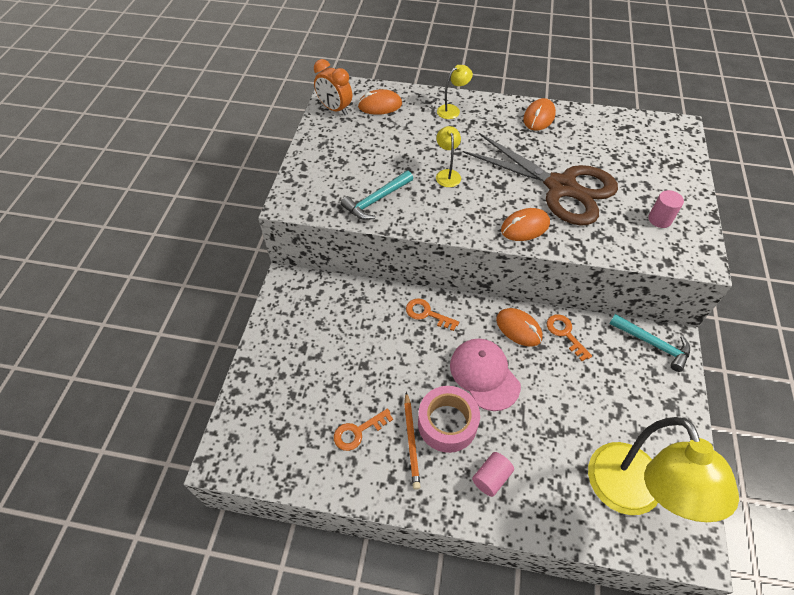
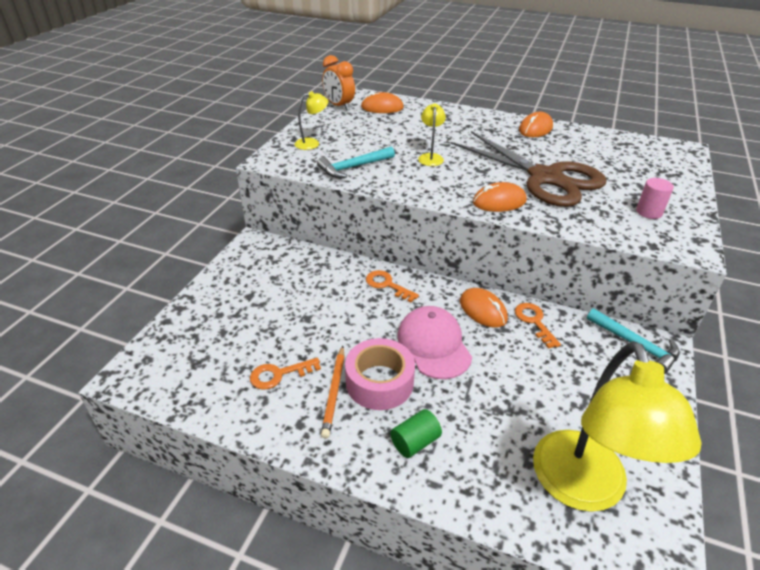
camera: 10 degrees right, 15 degrees down
(452, 110) = (450, 116): yellow lamp -> yellow lamp (312, 143)
(491, 478) = (415, 442): pink cylinder -> green cylinder

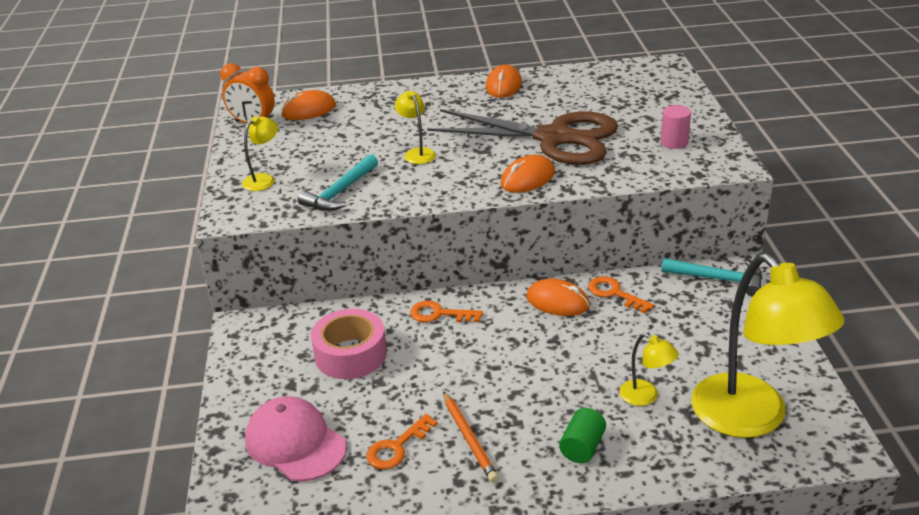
camera: 25 degrees left, 5 degrees down
(379, 382) = (507, 410): pink tape -> pink tape (350, 354)
(434, 345) = (534, 354): pink cap -> pink cap (295, 443)
(499, 422) = (645, 397): none -> yellow lamp

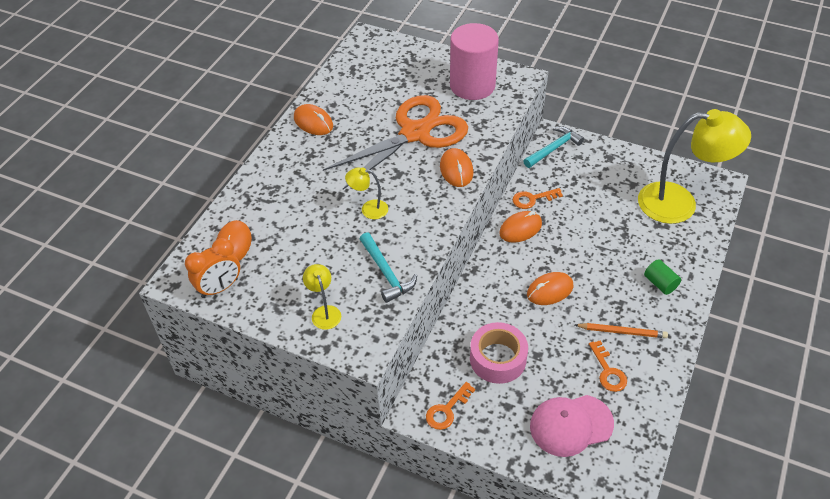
camera: 60 degrees left, 15 degrees up
(439, 314) = (489, 292): orange key -> orange key (447, 410)
(483, 357) = (549, 290): none -> orange mouse
(554, 138) = (415, 133): brown scissors -> orange scissors
(645, 397) = (635, 235): yellow lamp -> none
(674, 142) = (472, 85): pink cylinder -> pink cylinder, size x2.26

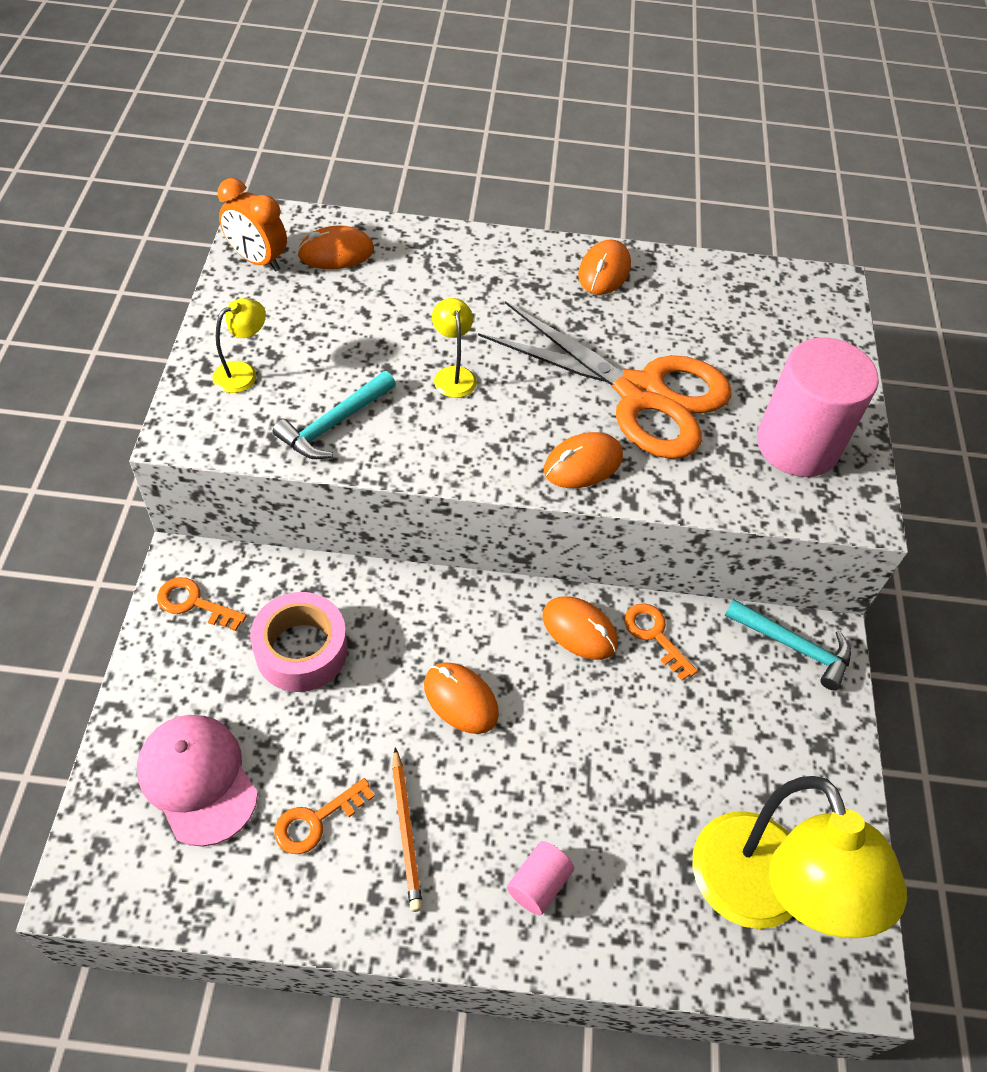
camera: 65 degrees right, 5 degrees up
(660, 283) = (538, 884): green cylinder -> pink cylinder

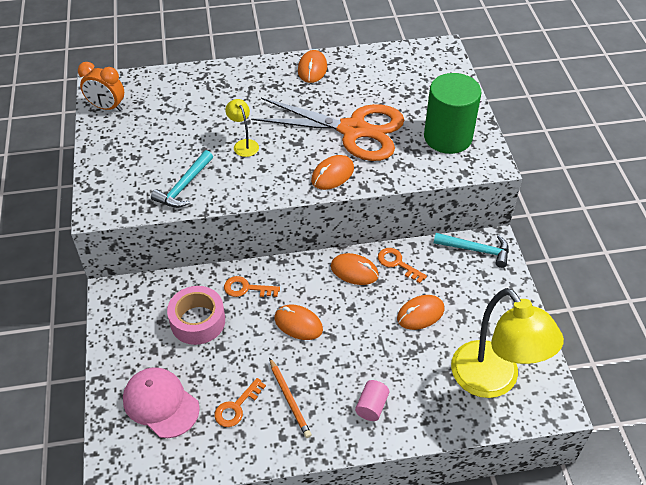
camera: 10 degrees left, 5 degrees down
(194, 603) = (125, 311): orange key -> orange key (246, 288)
(243, 373) = (121, 171): yellow lamp -> none
(336, 252) = (152, 93): orange mouse -> orange mouse (420, 314)
(797, 445) = (448, 137): pink cylinder -> green cylinder

